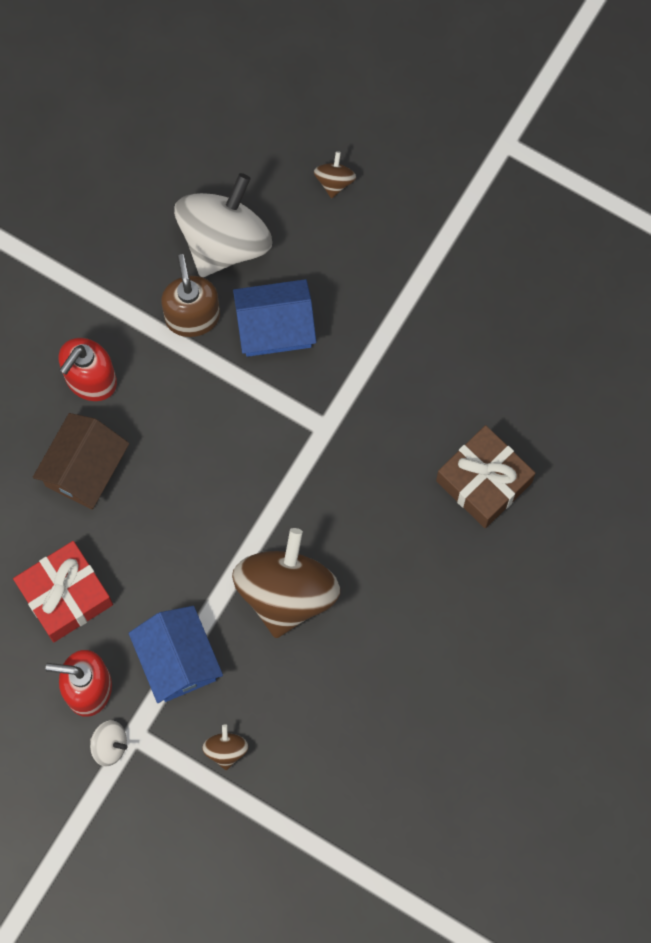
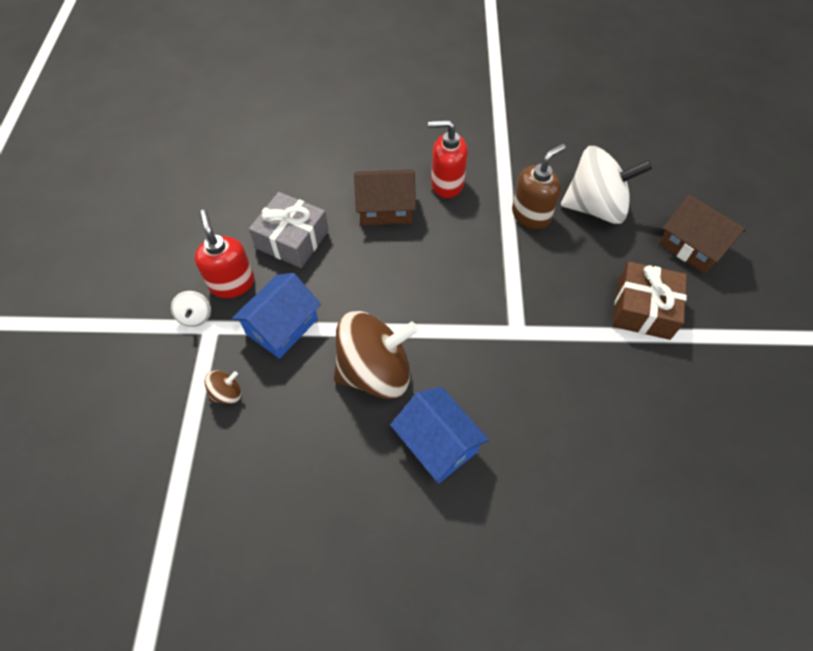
camera: 60 degrees right, 15 degrees down
(65, 595) = (292, 239): red gift -> grey gift
(275, 327) = (563, 263): blue house -> blue house (437, 443)
(334, 181) = (692, 246): brown spinning top -> brown house
(484, 482) = (561, 470): brown gift -> brown gift (643, 309)

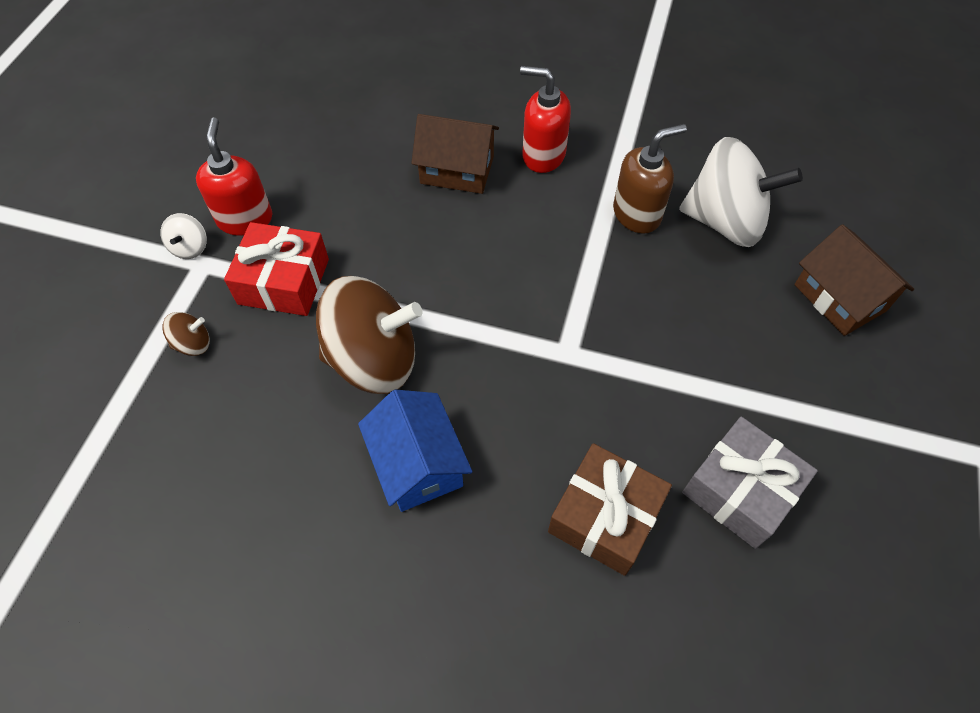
camera: 15 degrees right, 0 degrees up
(282, 326) = (284, 281): blue house -> red gift
(292, 239) = (332, 183): grey gift -> grey gift (740, 490)
(643, 309) = (743, 362): brown gift -> brown gift (605, 516)

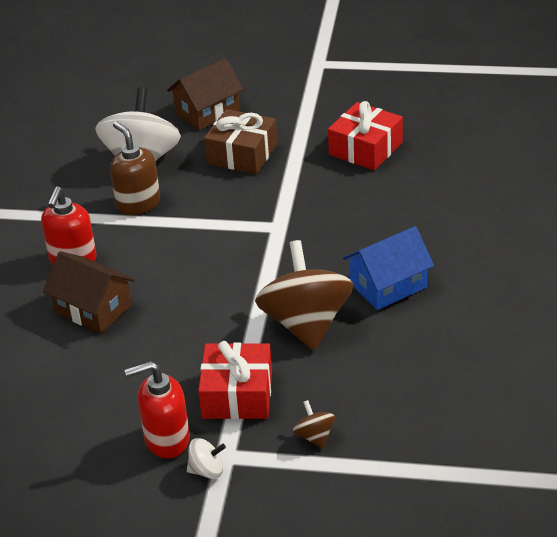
camera: 95 degrees left, 20 degrees down
(457, 170) = (93, 309): brown house -> brown house turned 60 degrees counterclockwise
(605, 516) = (400, 199): brown gift -> brown gift (242, 154)
(740, 490) = (365, 149): grey gift -> red gift

